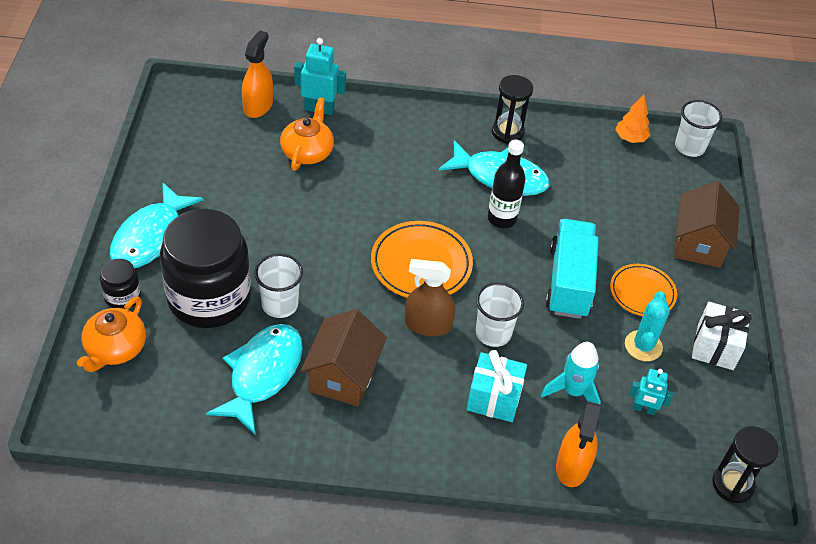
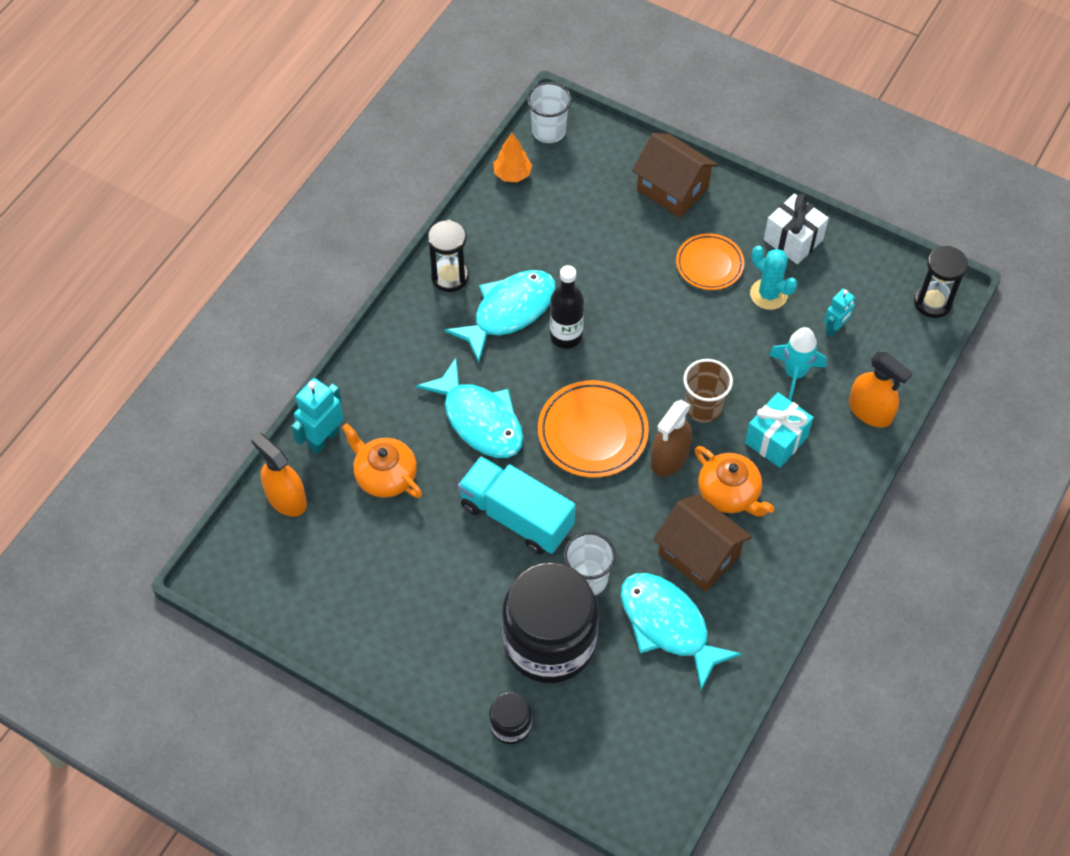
camera: 60 degrees left, 10 degrees up
(115, 349) = (578, 752): orange teapot -> orange teapot (729, 493)
(151, 237) = (438, 672): turquoise fish -> turquoise fish (479, 420)
(493, 333) = (703, 407): white cup -> brown cup
(569, 282) = (670, 317): turquoise truck -> turquoise truck (516, 516)

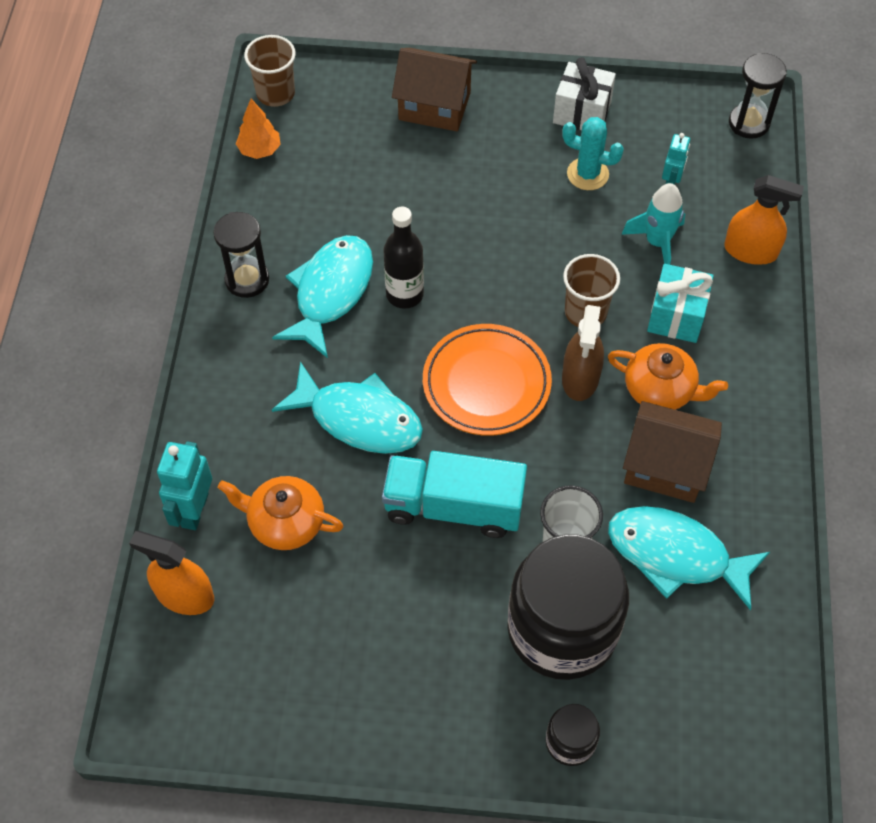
camera: 25 degrees left, 0 degrees up
(549, 131) = (275, 93): white cup -> brown cup
(709, 264) = (512, 167): orange plate -> none

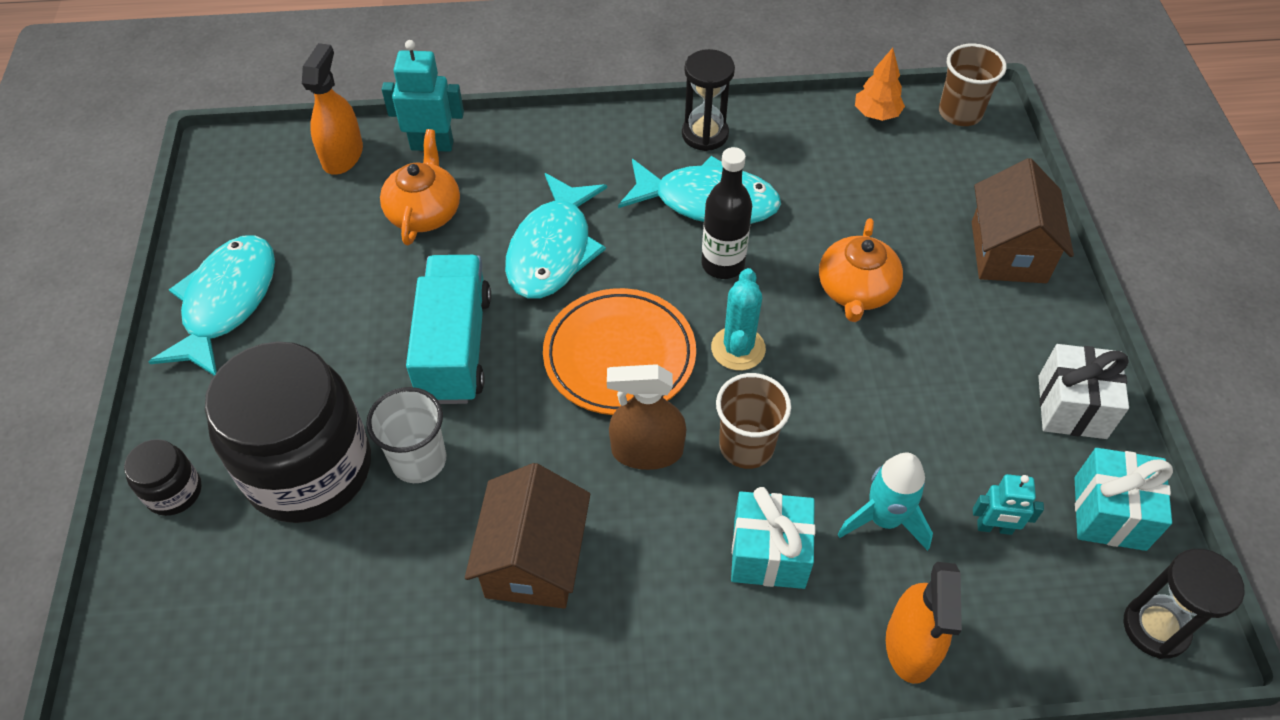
camera: 80 degrees right, 5 degrees down
(587, 174) = (969, 425): turquoise cactus -> turquoise cactus (738, 348)
(660, 389) = (648, 544): orange teapot -> orange teapot (855, 291)
(667, 119) = (1109, 513): none -> turquoise gift
(675, 555) = (409, 582): turquoise fish -> turquoise fish (227, 303)

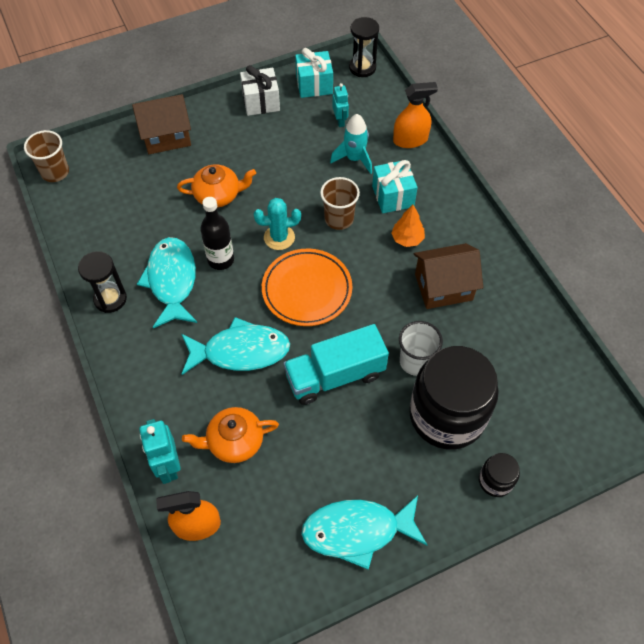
camera: 110 degrees left, 5 degrees up
(647, 451) = (361, 259): brown spray bottle -> none
(876, 114) = (67, 212): orange tree -> orange tree (407, 239)

